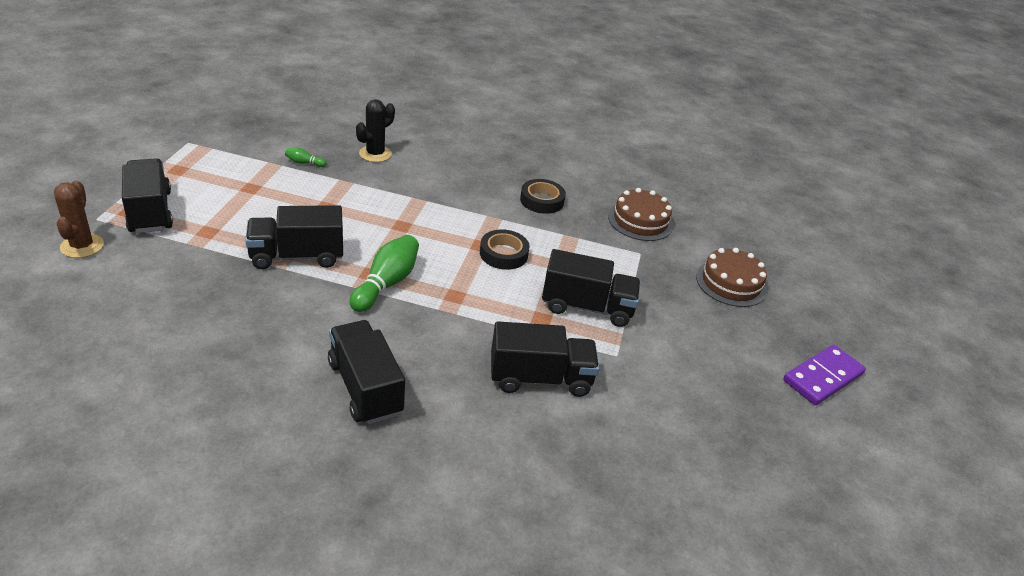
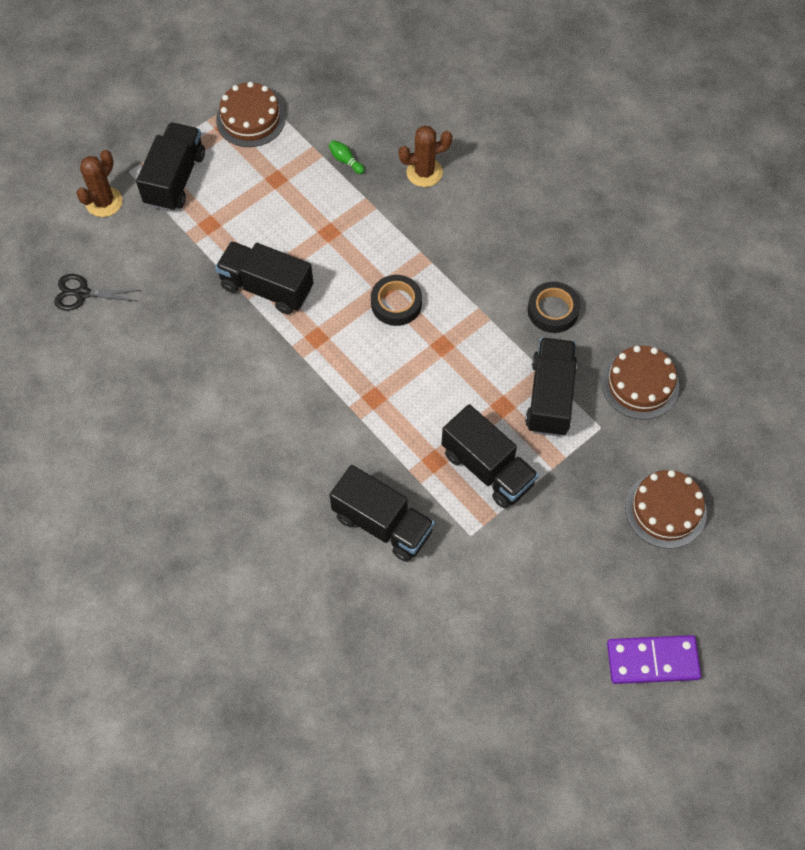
camera: 40 degrees right, 25 degrees up
(100, 318) = (82, 293): none -> black scissors
(198, 159) = (250, 119): none -> brown cake
(365, 388) = (235, 461): black truck -> black truck (550, 397)
(375, 154) = (424, 172): black cactus -> brown cactus
(386, 283) = (323, 355): green bowling pin -> none
(503, 254) = (457, 367): black tape -> black tape (396, 303)

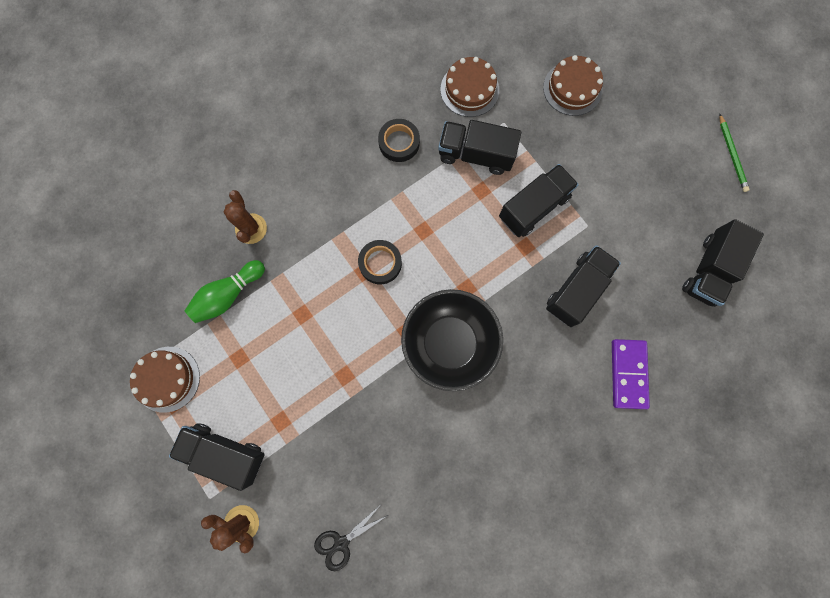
camera: 85 degrees left, 15 degrees up
(82, 293) = (341, 543): black scissors -> black scissors turned 45 degrees clockwise
(267, 288) = (353, 371): black truck -> black truck (709, 270)
(305, 383) = (449, 343): none -> black bowl
(345, 161) = (228, 295): green bowling pin -> green bowling pin, size x2.12
(601, 728) = (732, 155): none -> green pencil
(652, 661) = (684, 115): purple domino -> purple domino (628, 374)

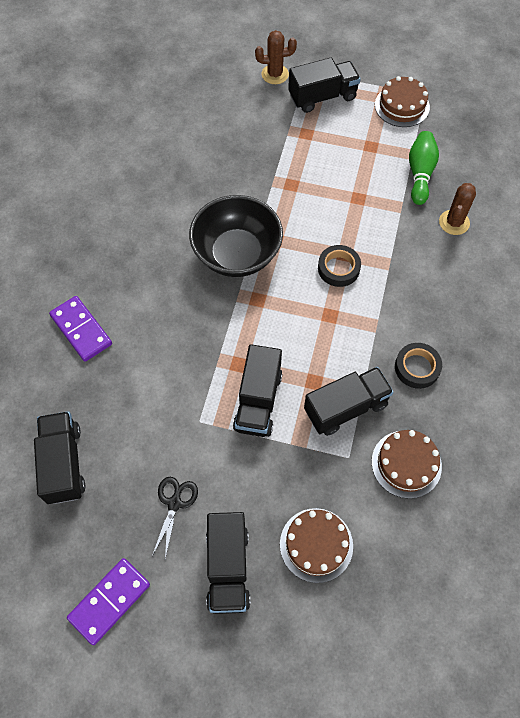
camera: 140 degrees right, 15 degrees down
(251, 228) = (454, 222): brown cactus -> brown cactus turned 75 degrees clockwise
(341, 543) = (204, 104): black scissors -> black scissors (174, 503)
(576, 290) = (169, 361): black truck -> black truck (228, 568)
(732, 155) = (109, 601): green pencil -> purple domino

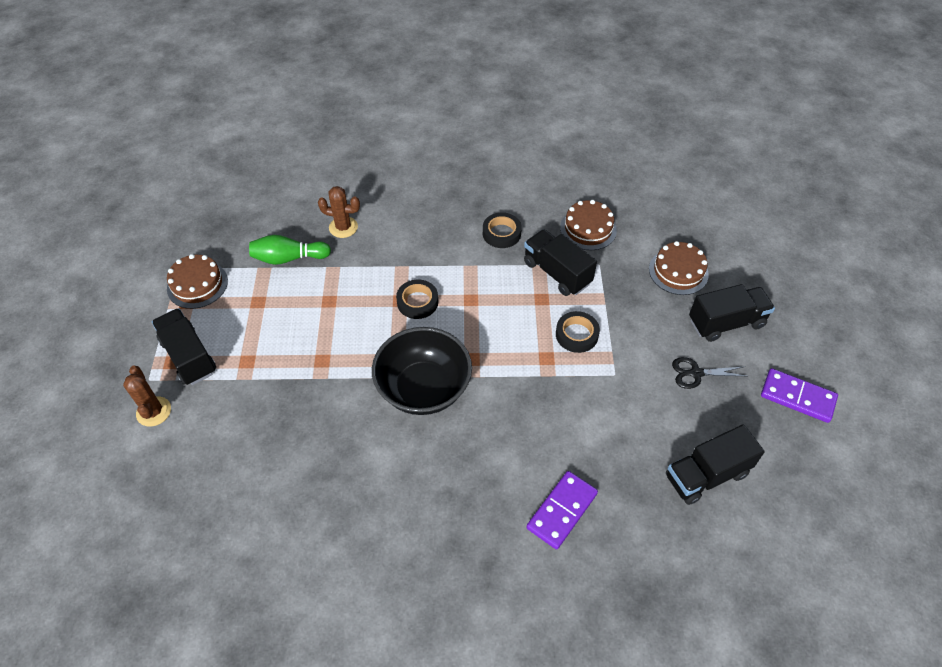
camera: 105 degrees left, 10 degrees down
(258, 401) = (576, 335): black truck -> black tape

